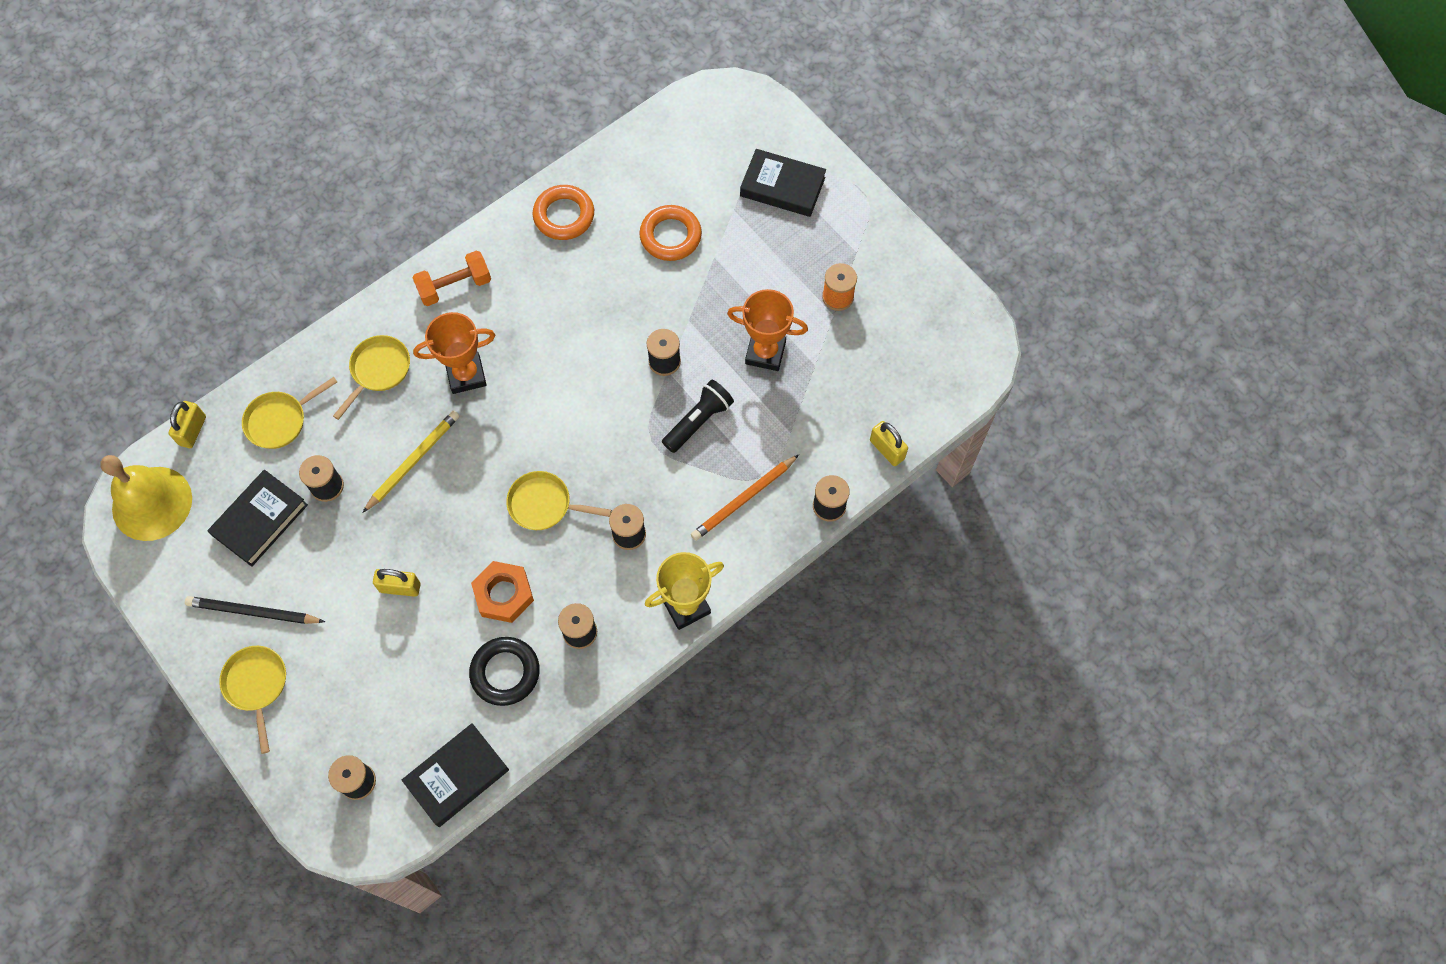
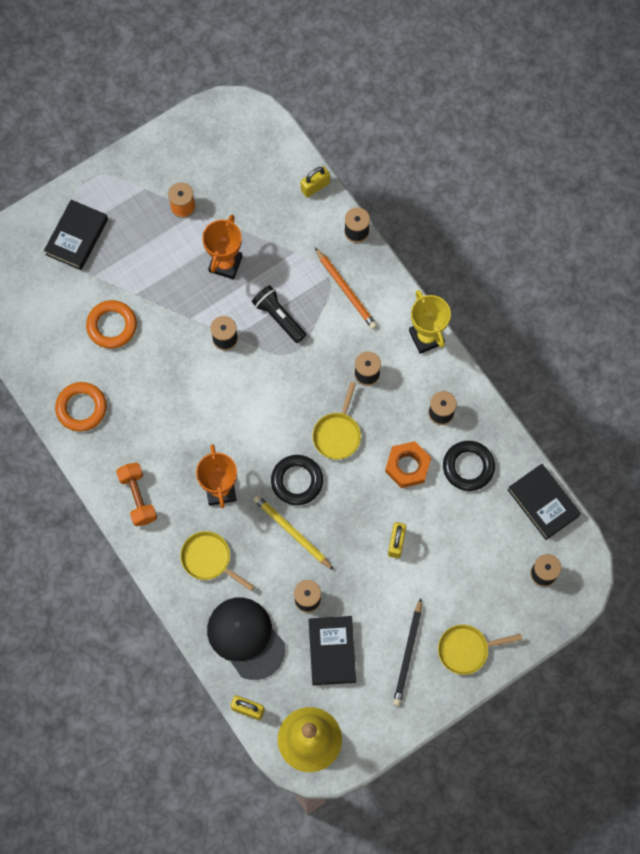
camera: 85 degrees left, 5 degrees up
(260, 520) = (332, 651): black book -> black book turned 45 degrees clockwise
(280, 420) = (246, 638): yellow pan -> black cap
(480, 461) = (297, 481): none -> black ring

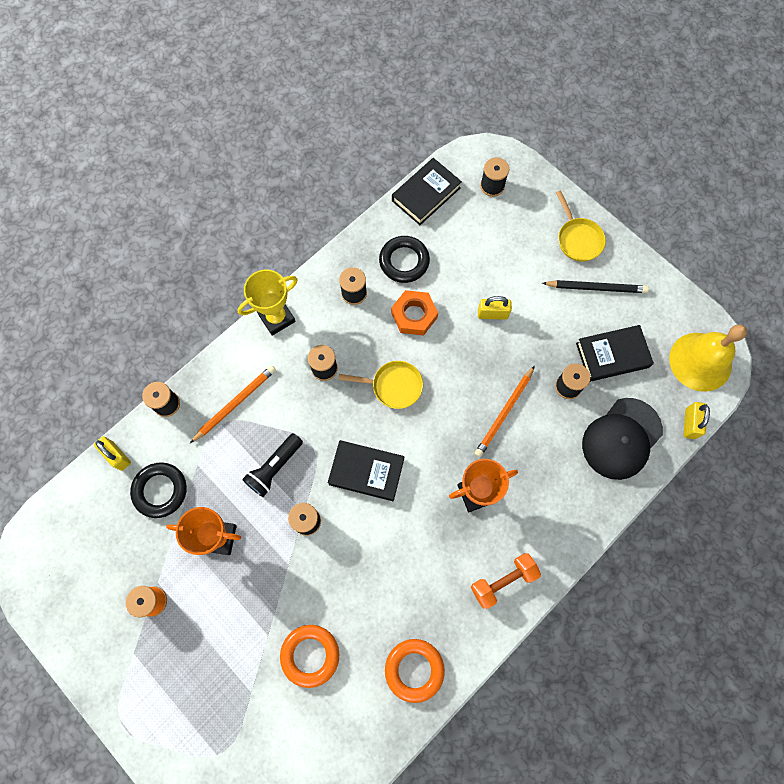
camera: 100 degrees left, 0 degrees up
(77, 237) = (203, 725): black book -> black book (366, 471)
(209, 559) = (551, 491): yellow pan -> none
(292, 532) = (504, 412): yellow pencil -> orange pencil
(297, 481) = (450, 417): black ring -> black ring (160, 490)

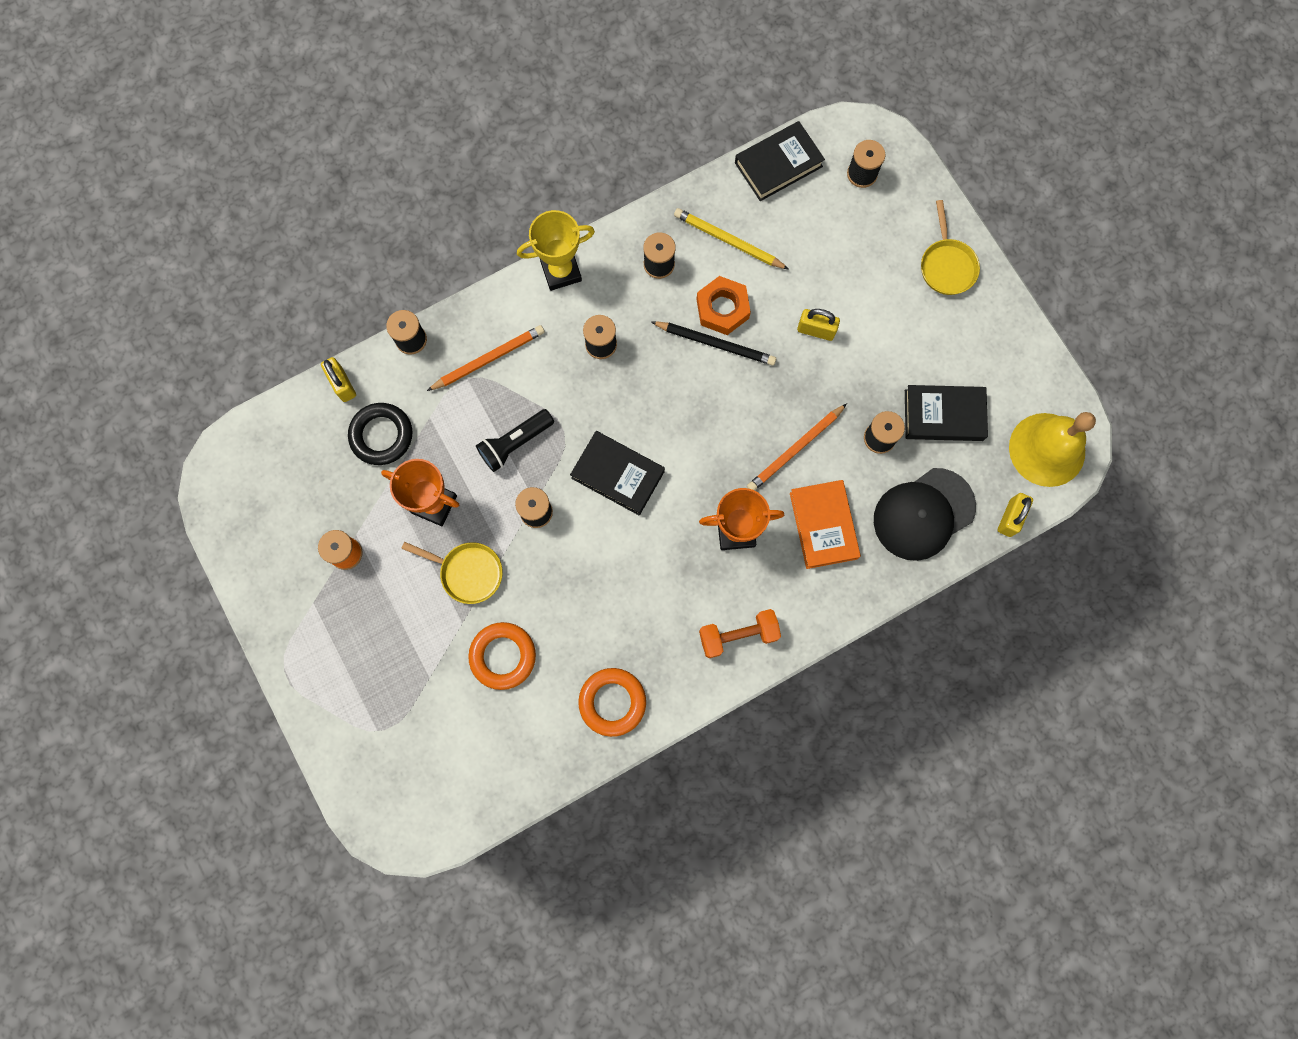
camera: 15 degrees right, 5 degrees up
(393, 386) = (675, 385): yellow pan -> yellow pan (467, 572)
(404, 261) = (728, 241): black ring -> yellow pencil
(545, 469) = (823, 525): none -> orange book
(596, 288) = (949, 330): black pencil -> black pencil (715, 344)

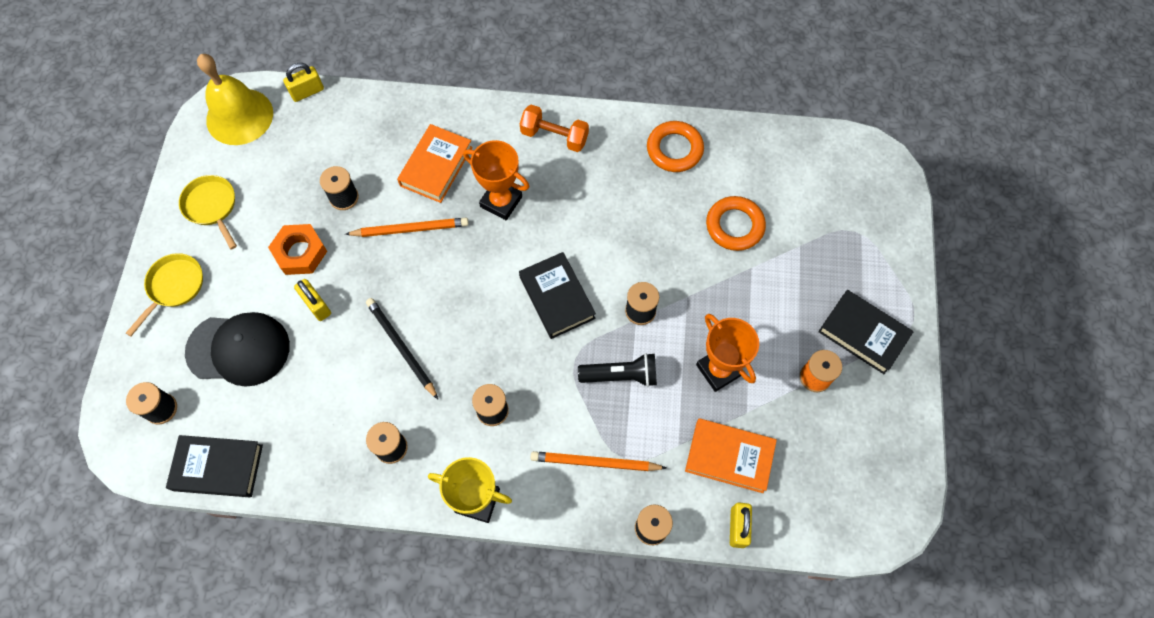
camera: 145 degrees left, 10 degrees down
(381, 435) = (729, 456): black ring -> orange book
(467, 572) = (724, 300): yellow pan -> yellow pan (212, 207)
(722, 308) = (372, 372): orange nut -> orange nut (300, 252)
(728, 241) = (318, 427): yellow pencil -> none
(923, 514) = (361, 130): black cap -> black cap (239, 349)
(943, 415) = (285, 183): black book -> black book (863, 334)

